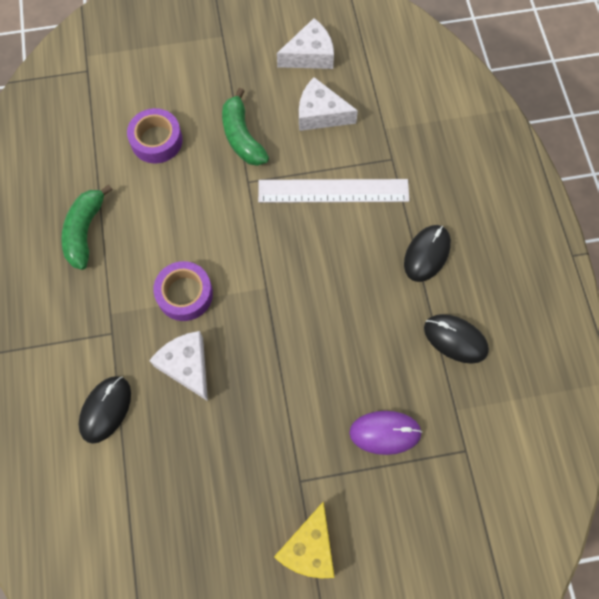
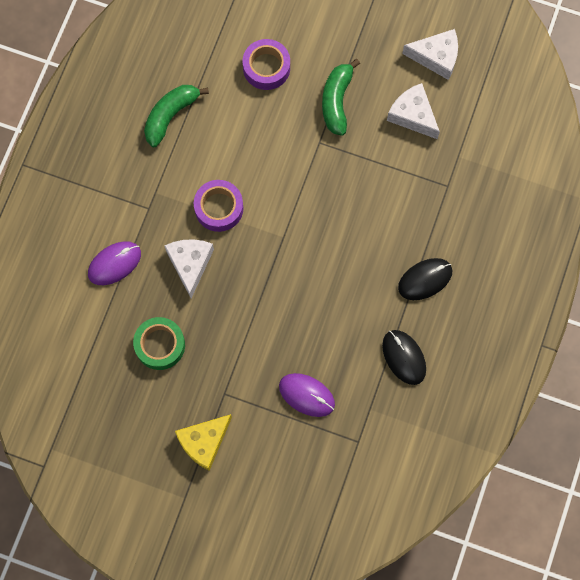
camera: 30 degrees right, 5 degrees up
(106, 409) = (114, 264): black mouse -> purple mouse
(202, 469) = (160, 345): none -> green tape
(333, 191) = (383, 187): white ruler -> none

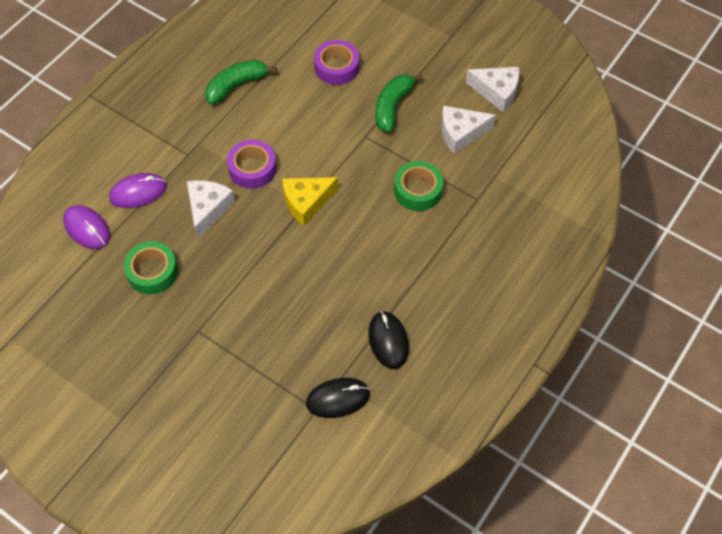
camera: 15 degrees right, 15 degrees down
(204, 442) = (161, 370): yellow cheese -> yellow cheese (306, 202)
(306, 395) = (279, 352): purple mouse -> purple mouse (87, 228)
(388, 191) = (418, 190): none -> green tape
(413, 115) = (461, 133): white cheese -> white cheese turned 75 degrees counterclockwise
(425, 279) = (431, 275): black mouse -> black mouse (338, 399)

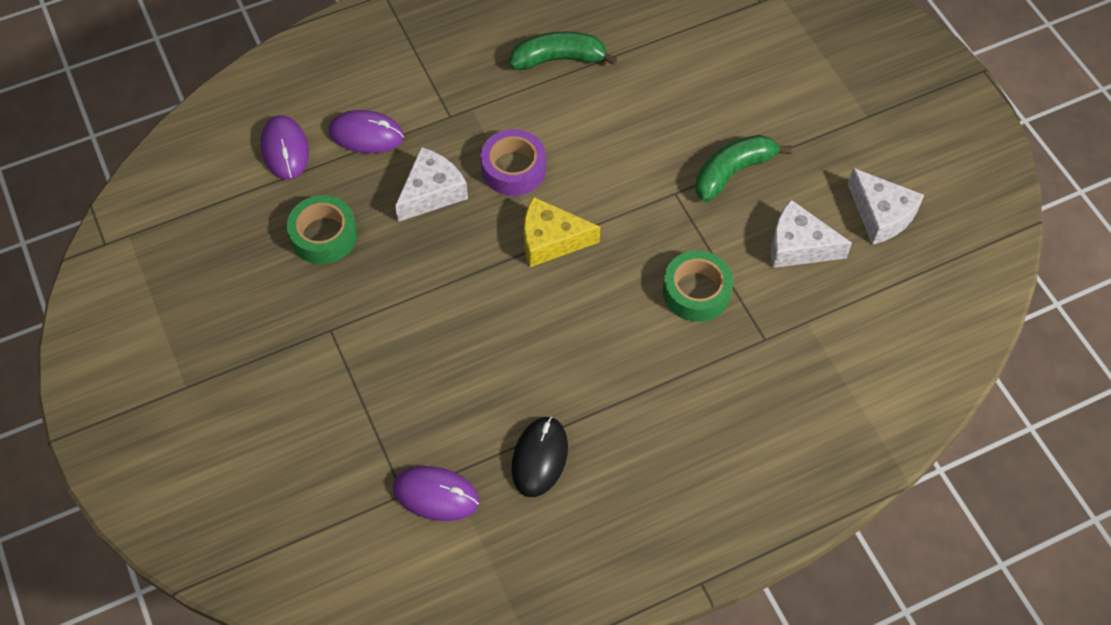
camera: 30 degrees right, 0 degrees up
(336, 67) = (695, 91): purple tape -> none
(338, 399) = (436, 495): black mouse -> purple mouse

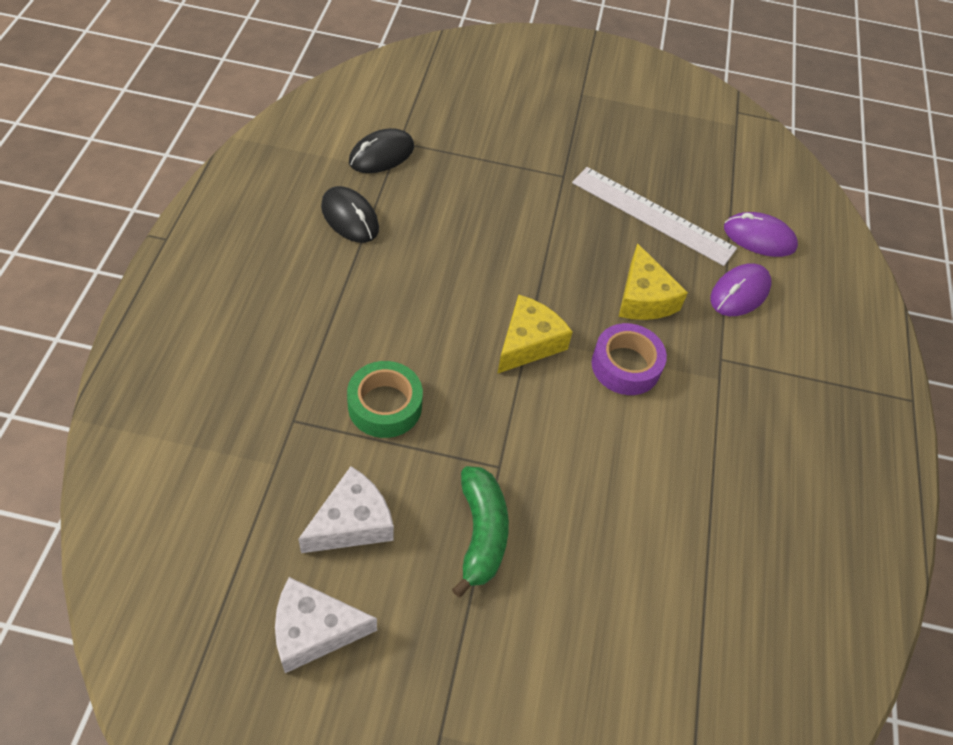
camera: 120 degrees right, 5 degrees down
(324, 235) = (652, 215): green tape -> white ruler
(432, 192) = (643, 298): white cheese -> yellow cheese
(436, 495) = (381, 155): purple mouse -> black mouse
(559, 59) = (735, 486): green banana -> none

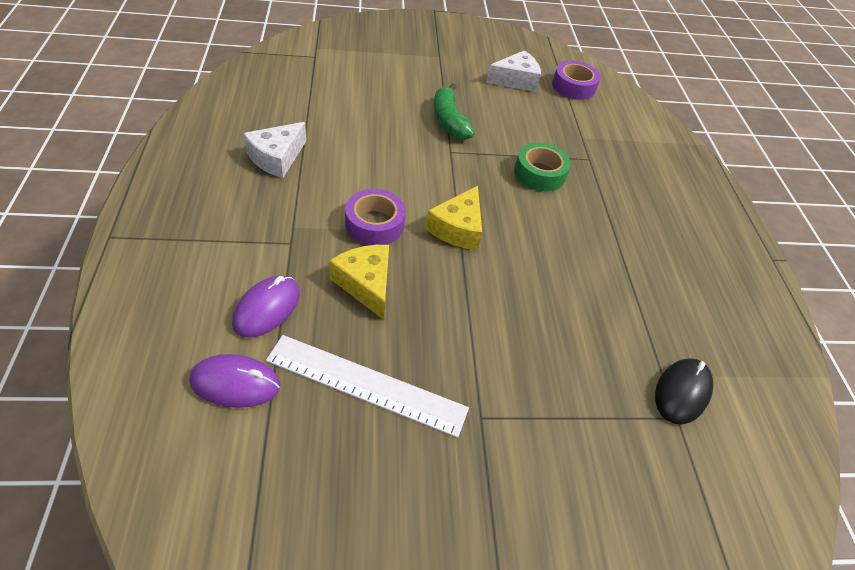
camera: 165 degrees right, 5 degrees down
(207, 597) = (573, 86): none -> purple tape
(350, 218) = (658, 309): black mouse -> none
(352, 522) = (523, 118): white cheese -> white cheese (277, 158)

